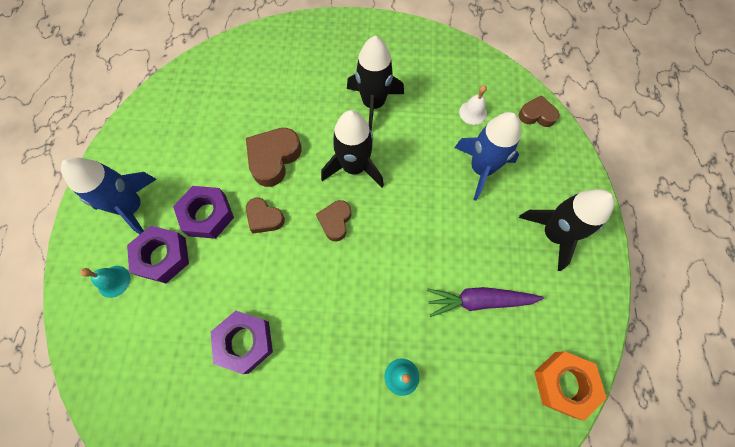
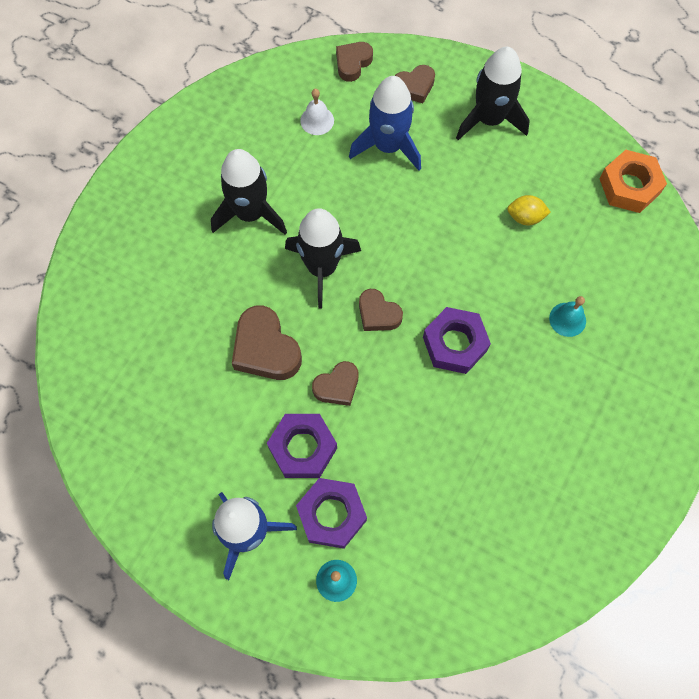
camera: 65 degrees left, 0 degrees up
(245, 342) = (471, 456): purple nut -> purple nut (455, 344)
(479, 301) = (525, 217): purple carrot -> yellow lemon
(545, 165) = (414, 87): none -> brown heart

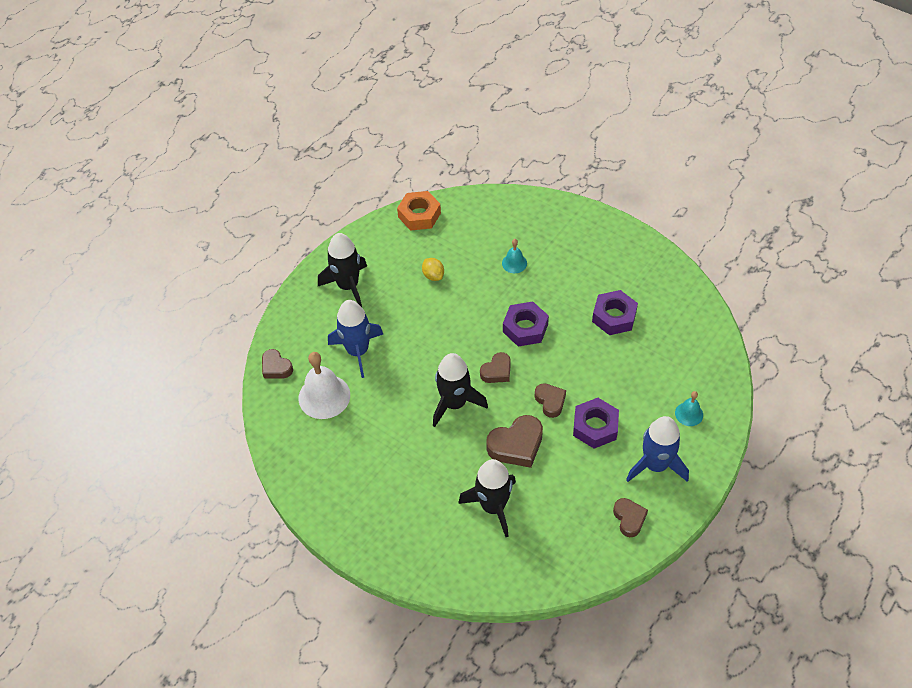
camera: 80 degrees left, 15 degrees down
(250, 213) = (399, 448): black rocket -> black rocket (493, 506)
(317, 120) = (324, 396): white bell -> white bell, size x1.91
(332, 514) = (644, 413): purple nut -> purple nut (614, 316)
(414, 87) = (308, 329): brown heart -> brown heart (629, 519)
(525, 217) = (433, 275): yellow lemon -> yellow lemon turned 45 degrees counterclockwise

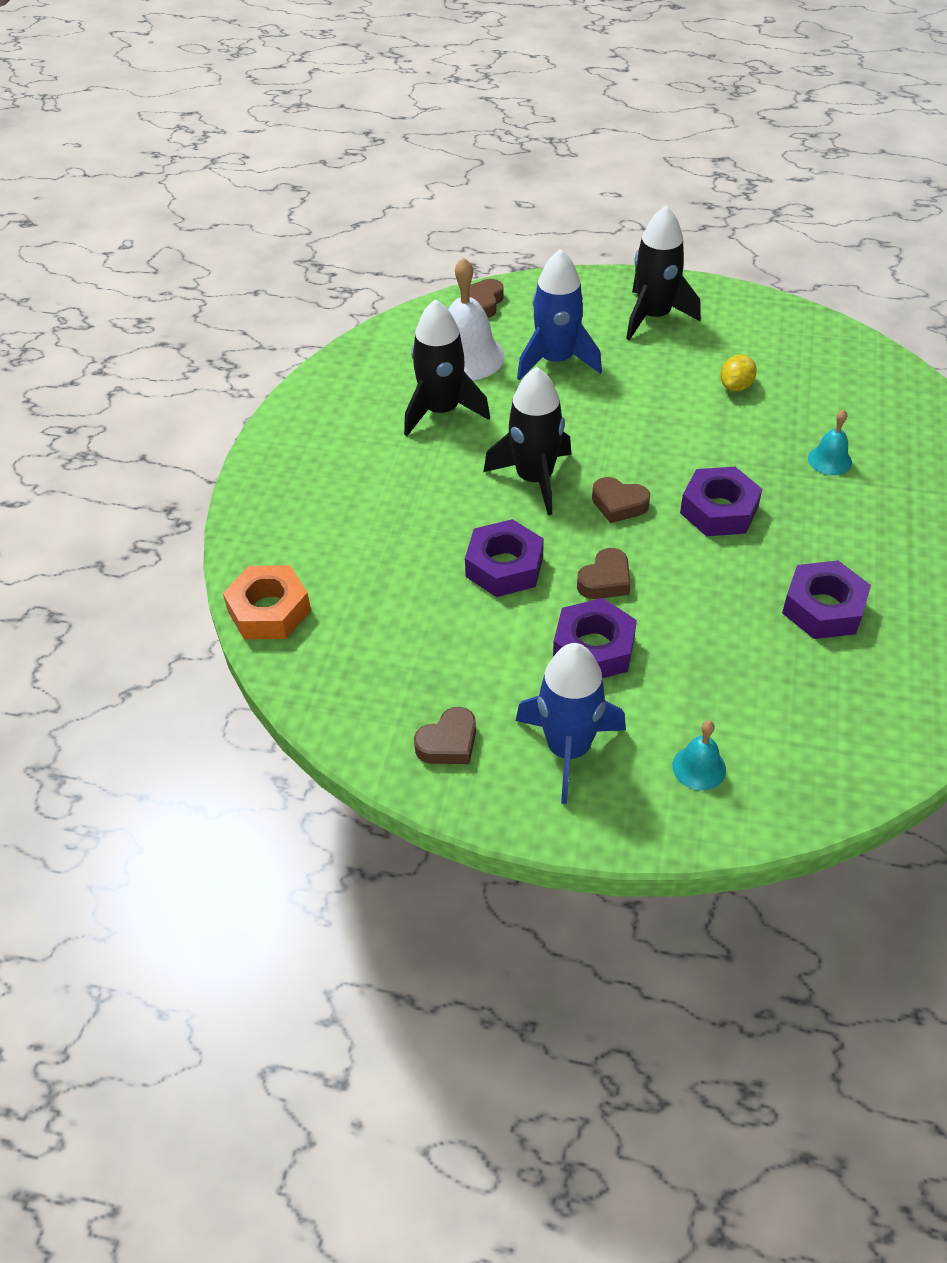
camera: 65 degrees right, 5 degrees down
(419, 215) = (830, 338): orange nut -> orange nut (269, 611)
(493, 506) = (387, 574): black rocket -> black rocket (441, 411)
(516, 445) = (504, 566): brown heart -> purple nut

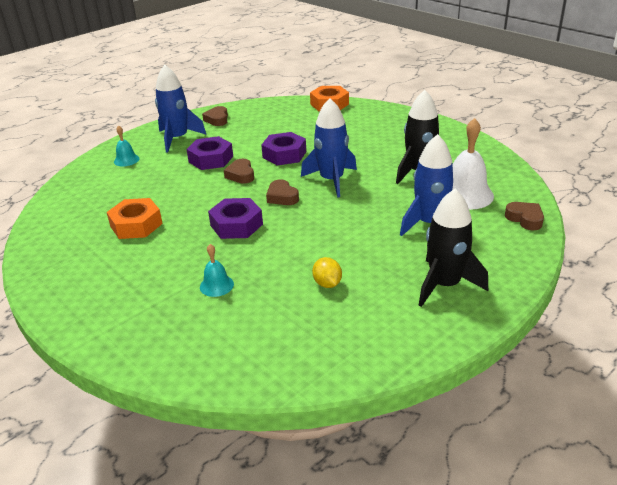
camera: 125 degrees right, 15 degrees down
(534, 479) = (331, 180): black rocket -> blue rocket
(619, 504) = (282, 197): brown heart -> brown heart turned 90 degrees counterclockwise
(823, 608) = (136, 225): purple nut -> orange nut

